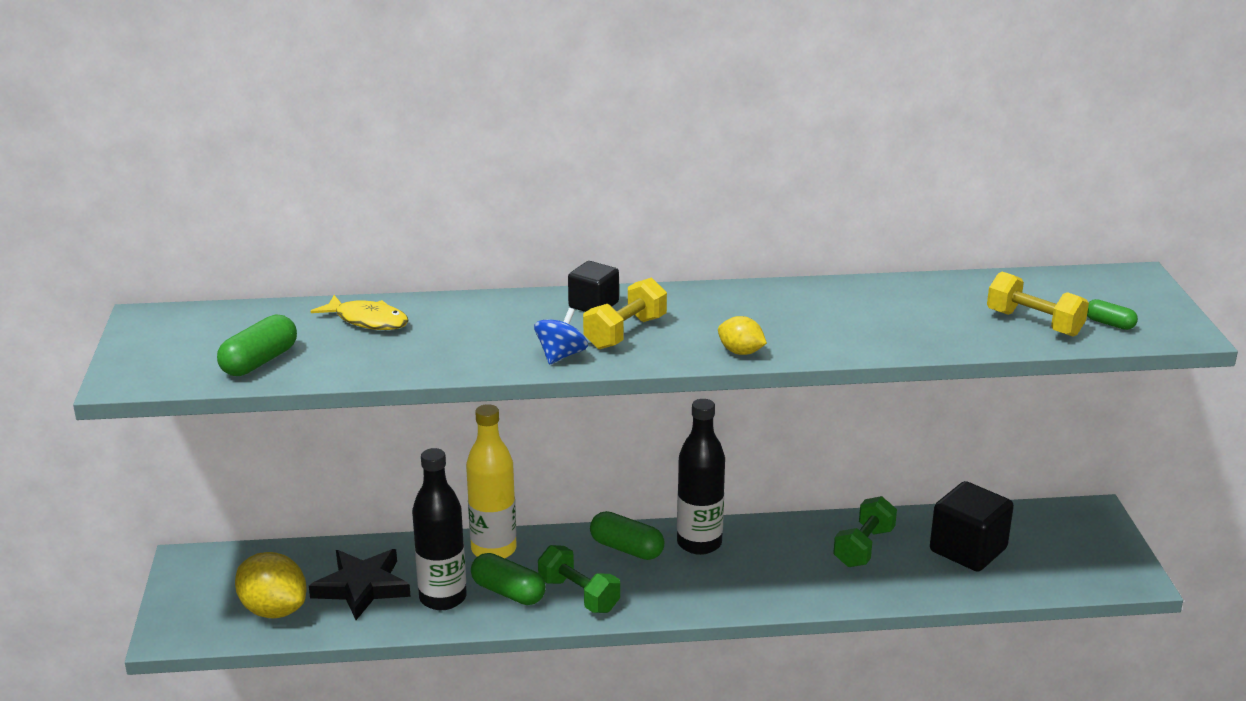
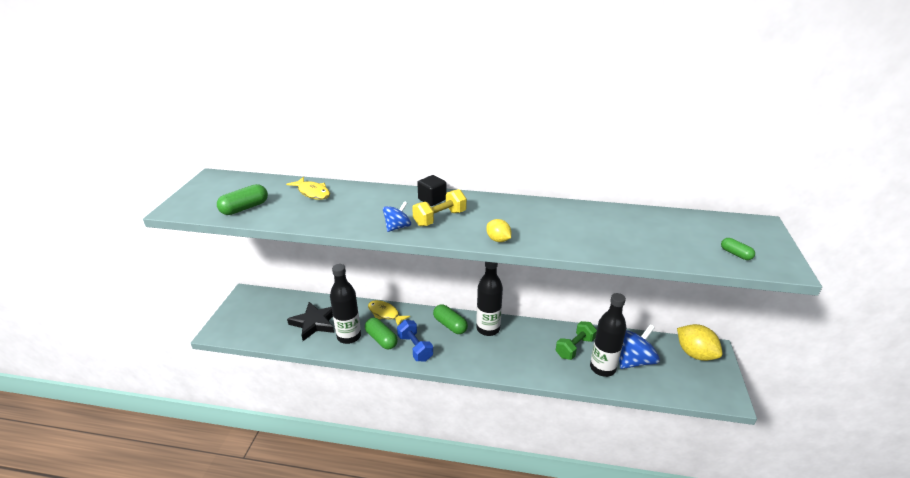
camera: 15 degrees right, 5 degrees up
(274, 610) = (269, 328): yellow lemon -> yellow lemon (695, 354)
(493, 550) = (385, 314): yellow bottle -> yellow fish
(578, 595) = (415, 348): green dumbbell -> blue dumbbell
(921, 570) = (602, 368): none -> black bottle
(968, 550) = (633, 360): black cube -> blue spinning top
(1034, 323) = (685, 247): yellow dumbbell -> none

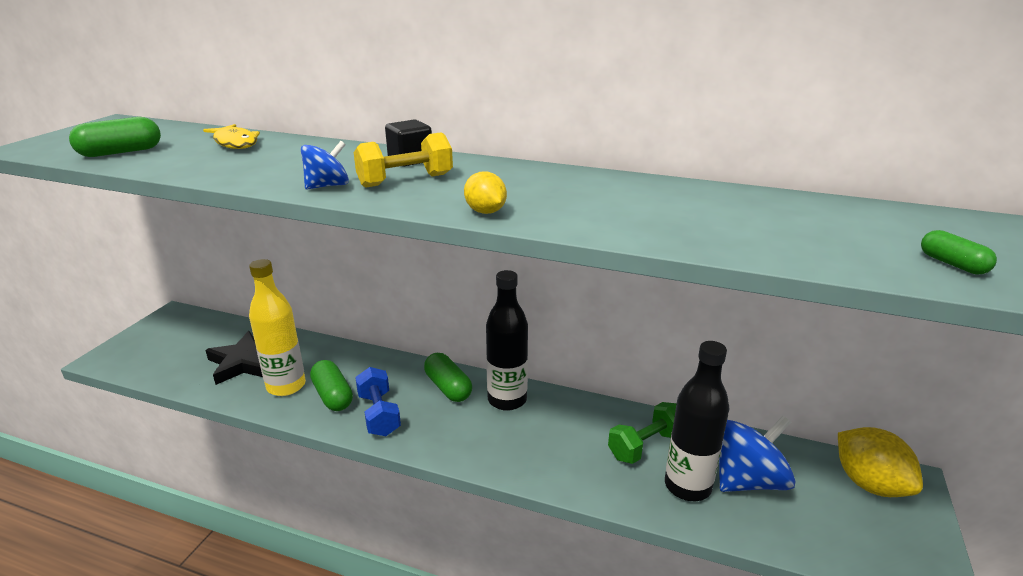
camera: 10 degrees right, 5 degrees down
(349, 336) = (286, 386): black bottle -> yellow bottle
(385, 314) = (355, 360): yellow fish -> none

